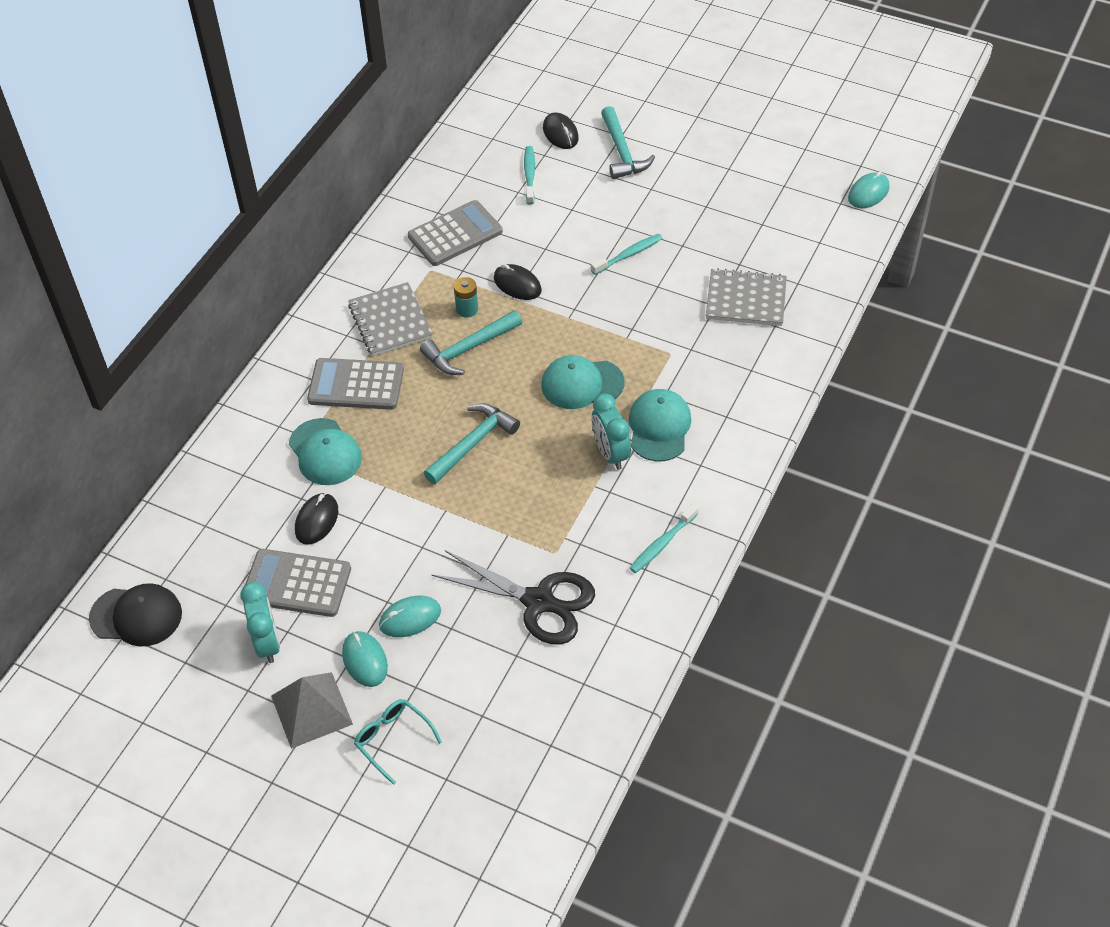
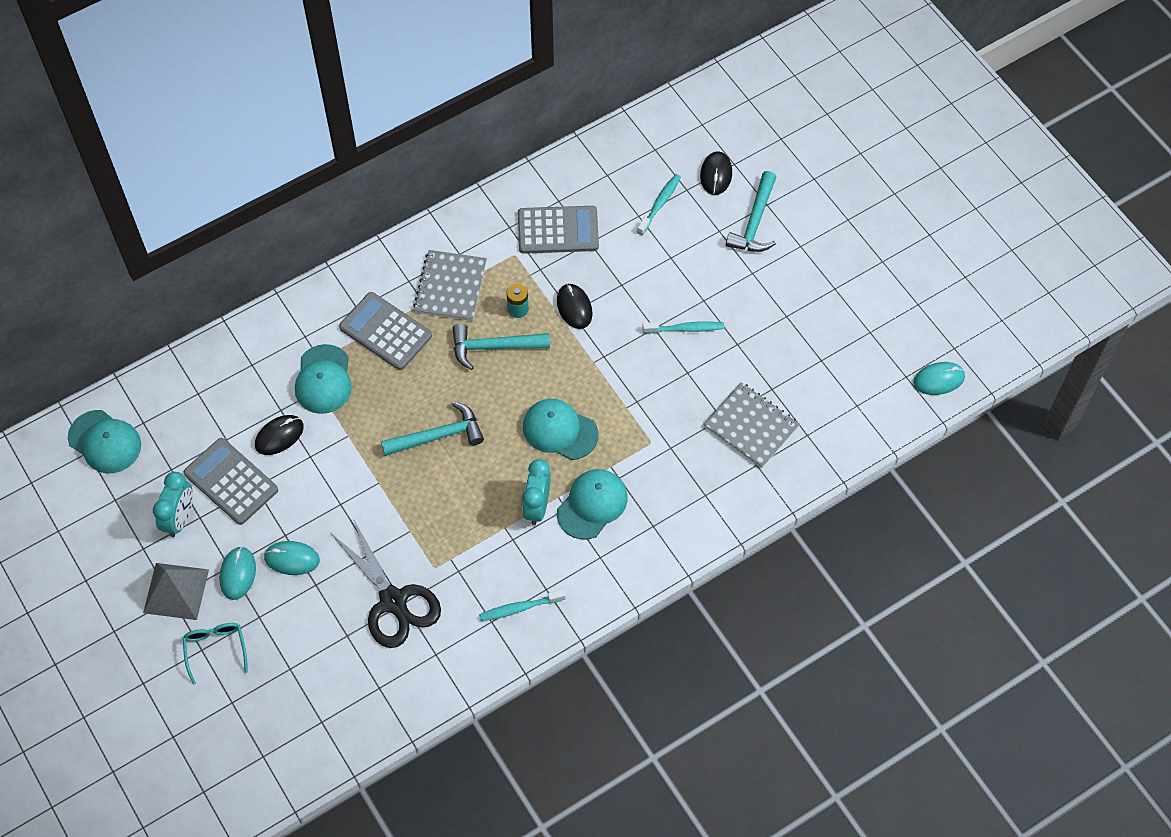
camera: 30 degrees right, 10 degrees up
(136, 616) = (105, 442): black cap -> turquoise cap

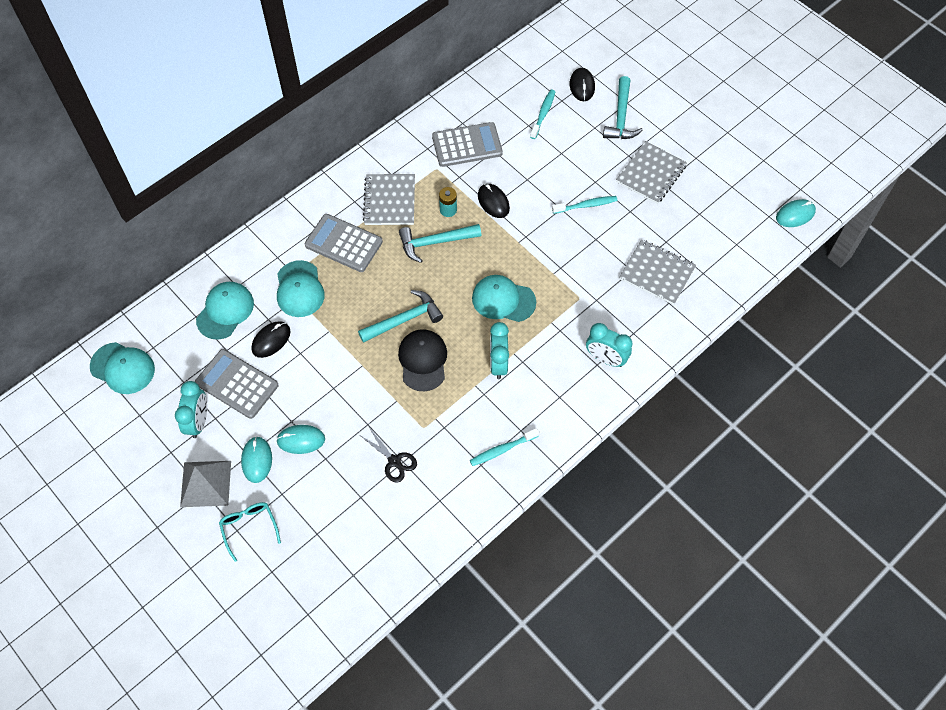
camera: 10 degrees left, 0 degrees up
(393, 601) = (394, 461): black scissors -> black scissors, size x0.53
(450, 488) = (423, 360): none -> black cap
(592, 505) = (543, 355): turquoise cap -> turquoise cap (225, 311)
(664, 520) = (605, 359): none -> turquoise clock
(774, 301) = (651, 174): none -> grey notebook

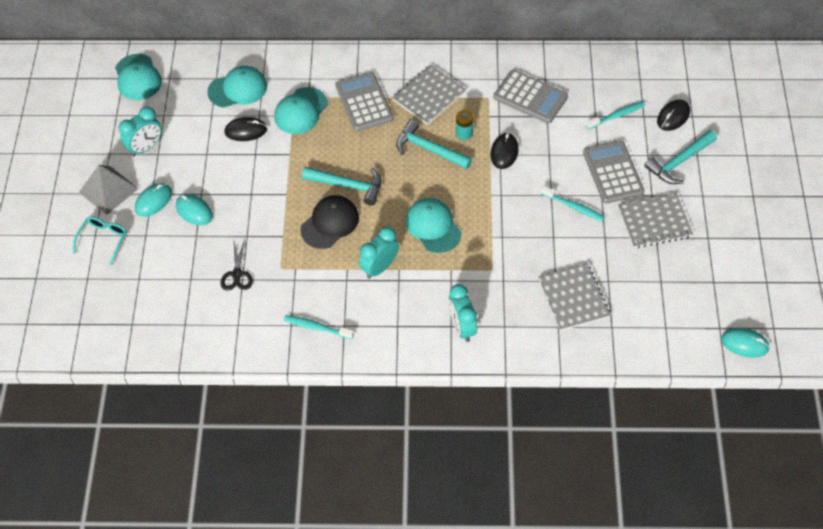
camera: 45 degrees right, 5 degrees down
(237, 384) = (194, 142): grey calculator -> grey calculator (612, 172)

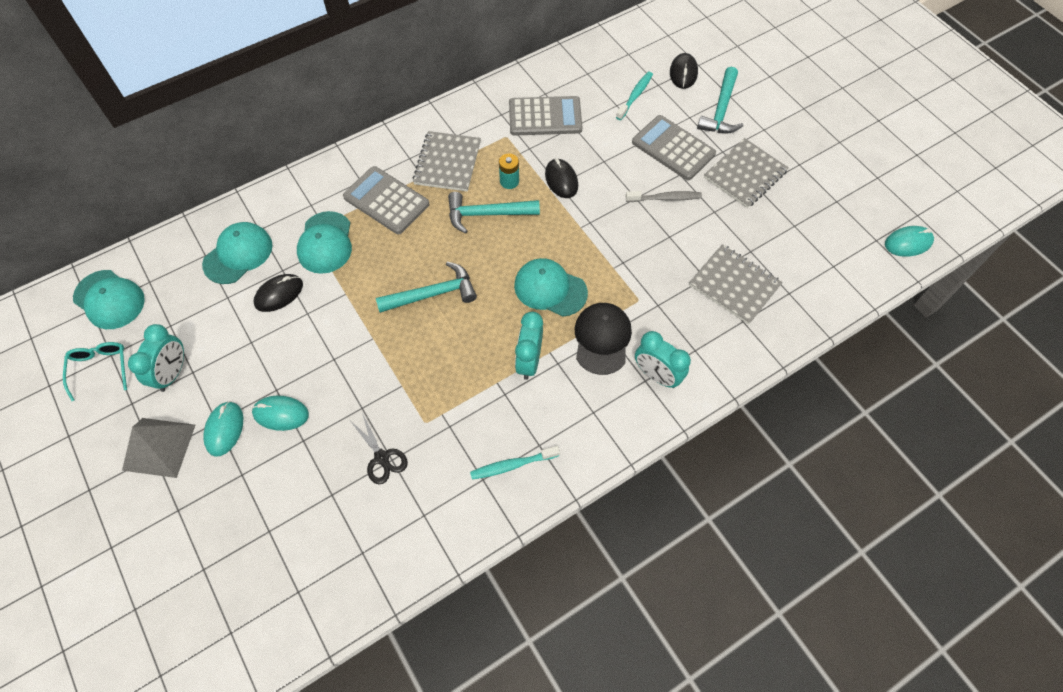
camera: 35 degrees left, 5 degrees up
(103, 239) = (192, 509): turquoise glasses -> turquoise glasses (100, 368)
(330, 223) = (443, 344): black cap -> black cap (602, 339)
(574, 207) = (665, 198): turquoise toothbrush -> grey toothbrush

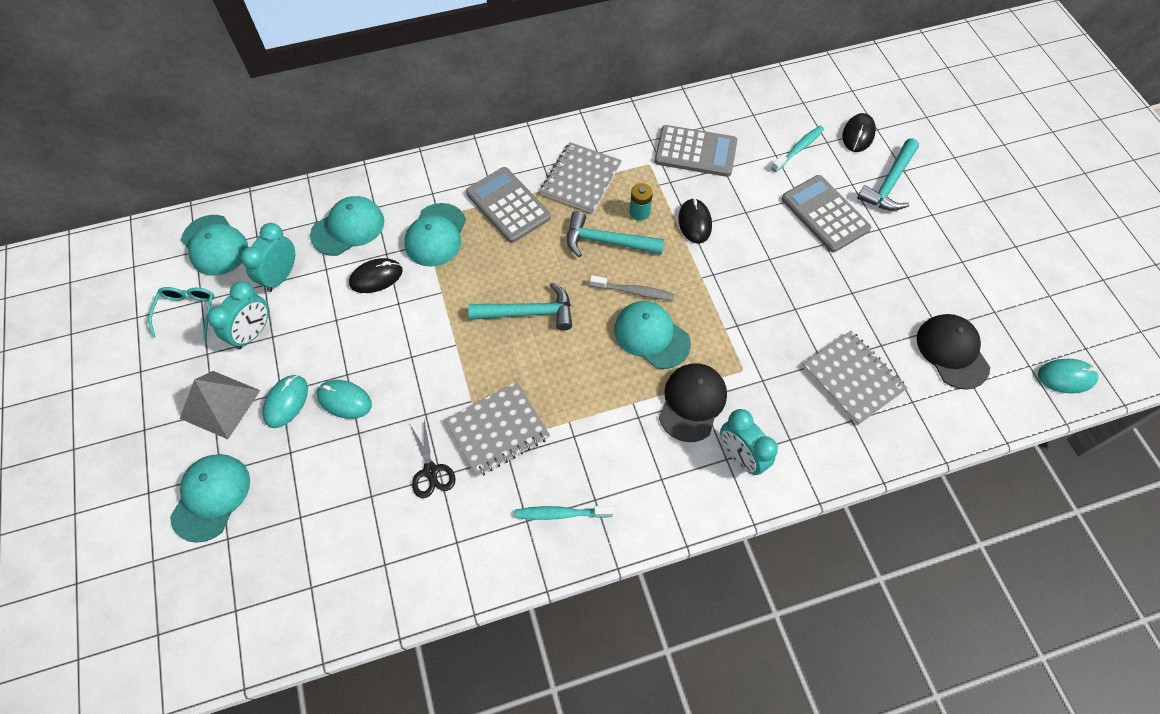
camera: 15 degrees right, 0 degrees up
(176, 535) = (211, 497): none -> turquoise cap
(529, 361) = (608, 407): turquoise clock -> turquoise clock (281, 276)
(665, 198) = (801, 266): grey toothbrush -> grey toothbrush (634, 291)
(745, 175) = (897, 260): grey notebook -> grey notebook (498, 430)
(811, 243) = (952, 352): none -> black cap

